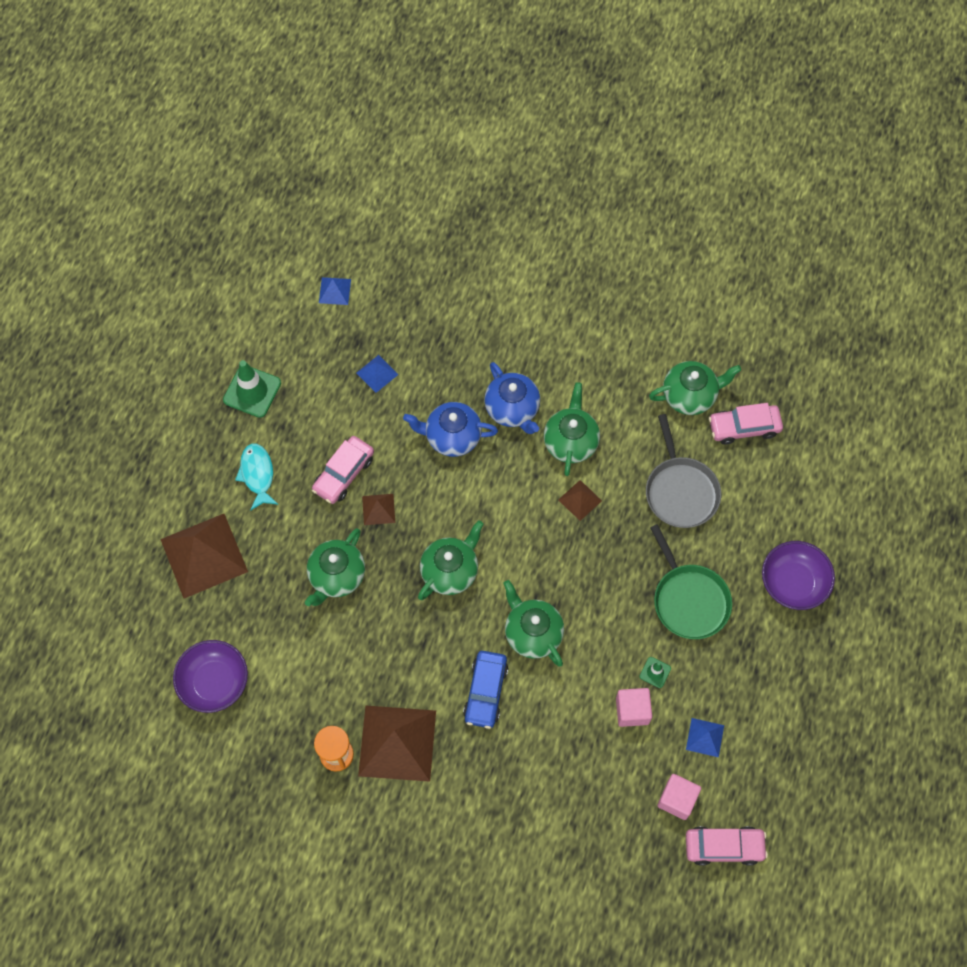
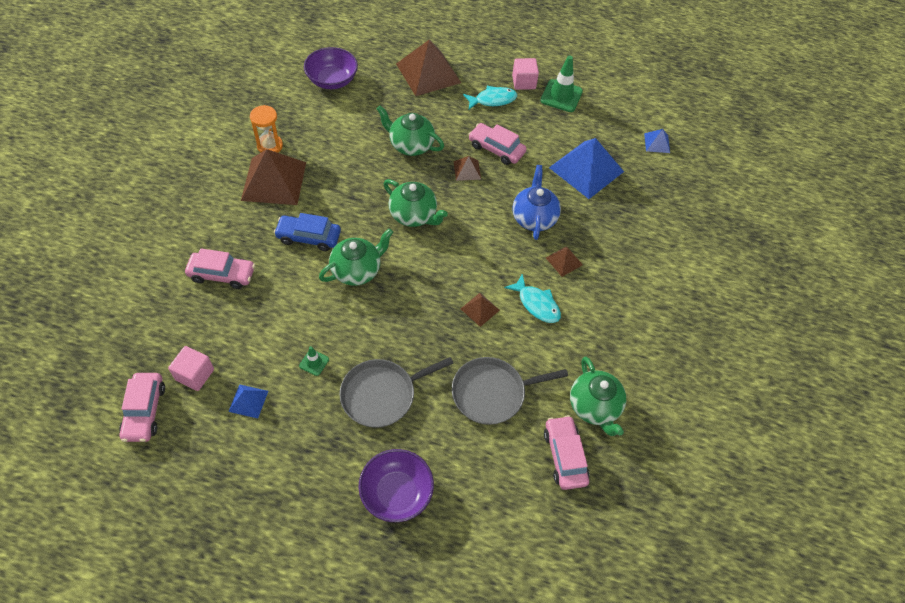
camera: 85 degrees right, 10 degrees down
(377, 373) = (586, 169): blue pyramid -> blue pyramid, size x2.15
(512, 409) = (564, 261): blue teapot -> brown pyramid
(543, 788) = (222, 274): none -> pink car
(570, 441) = (536, 304): green teapot -> turquoise fish
(632, 711) = (280, 342): pink cube -> pink cube (523, 82)
(689, 600) = (382, 395): green pan -> grey pan

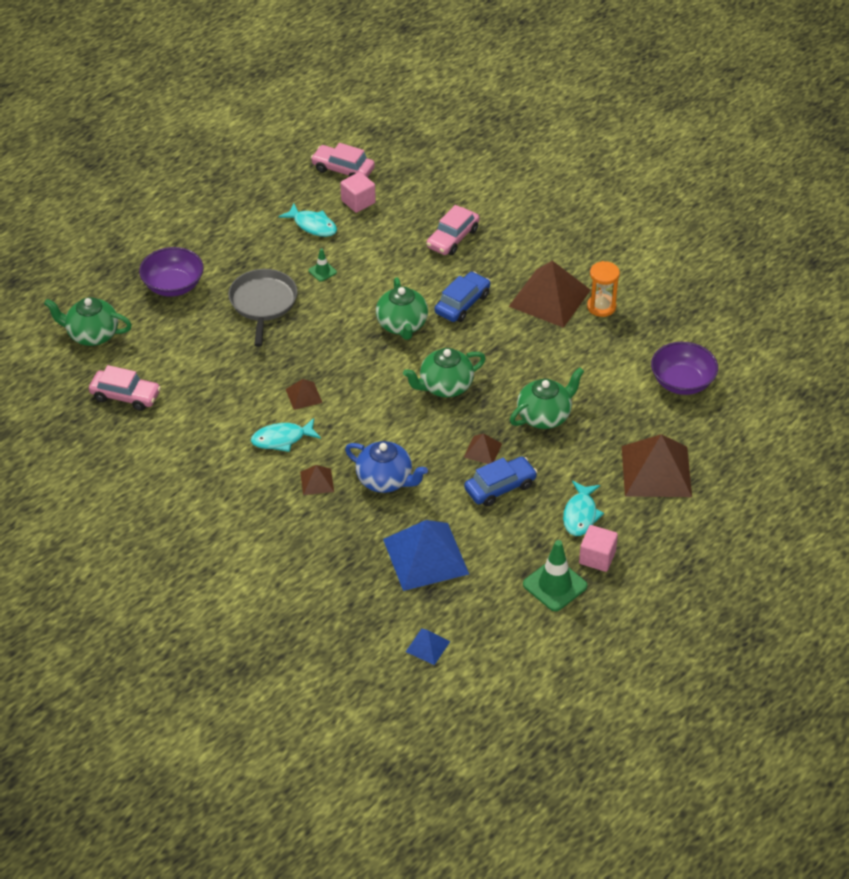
camera: 120 degrees right, 10 degrees down
(248, 401) = (312, 225): blue pyramid -> turquoise fish
(492, 393) = (214, 372): grey pan -> none
(496, 149) = (500, 487): pink car -> blue car
(594, 407) = (152, 435): green teapot -> green teapot (92, 335)

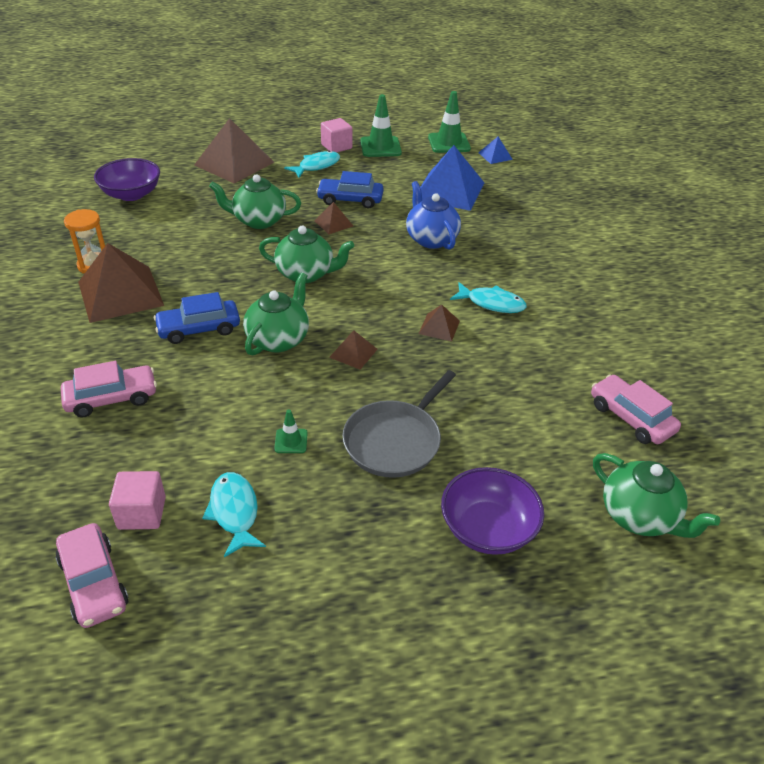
camera: 145 degrees left, 5 degrees down
(317, 481) = (488, 262): brown pyramid -> brown pyramid (353, 353)
(494, 639) = (449, 143): none -> green traffic cone

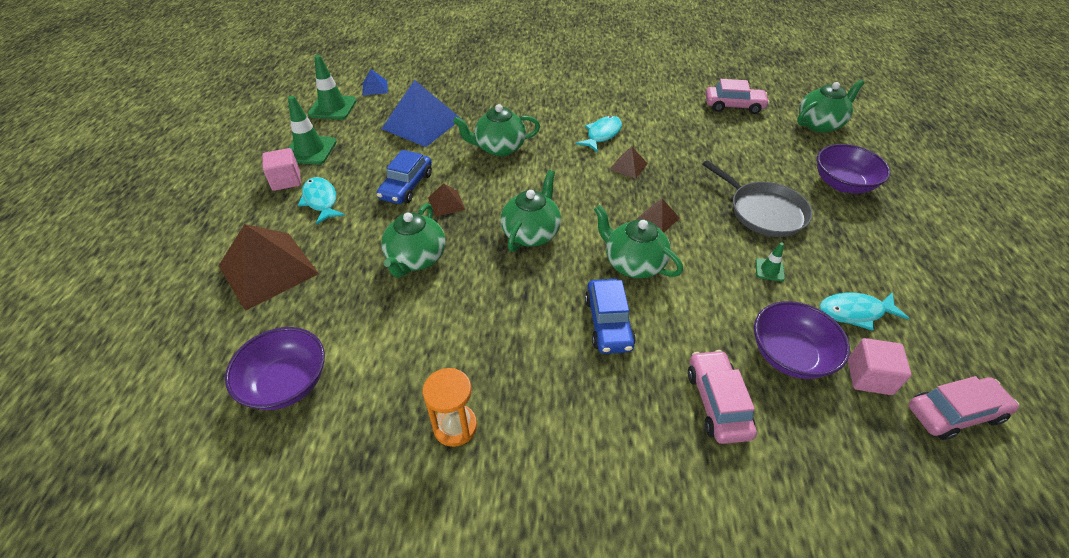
camera: 75 degrees left, 5 degrees up
(120, 293) = (527, 396): brown pyramid -> none
(168, 451) = (790, 355): none -> purple bowl
(431, 239) = (499, 148): blue teapot -> green teapot
(631, 418) = (734, 106): pink car -> pink car turned 150 degrees counterclockwise

